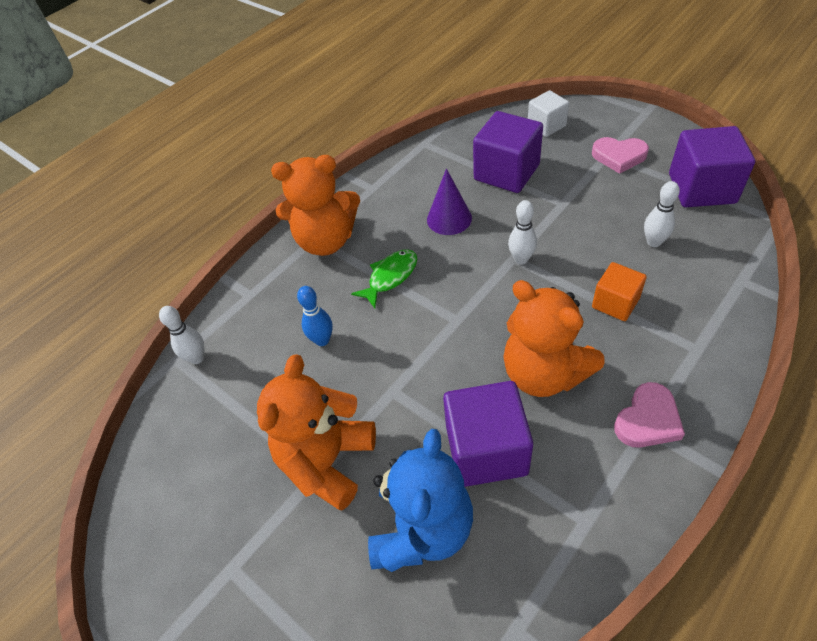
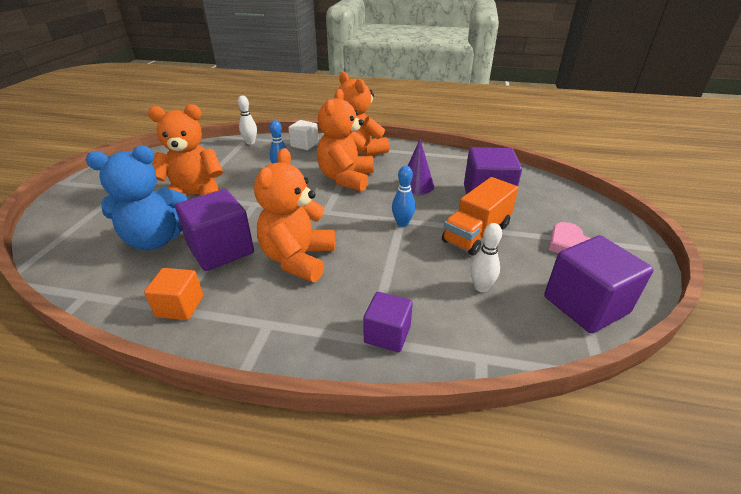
camera: 55 degrees right, 15 degrees down
(390, 277) = (346, 179): green fish -> orange teddy bear
(521, 259) = (402, 223): white bowling pin -> blue bowling pin
(546, 125) = (562, 201): white cube -> white cube (304, 145)
(569, 209) = (476, 233): none -> orange truck
(615, 303) = (391, 279): orange cube -> orange cube (180, 306)
(648, 420) = (276, 323): pink heart -> none
(694, 333) = (387, 334): none -> purple cube

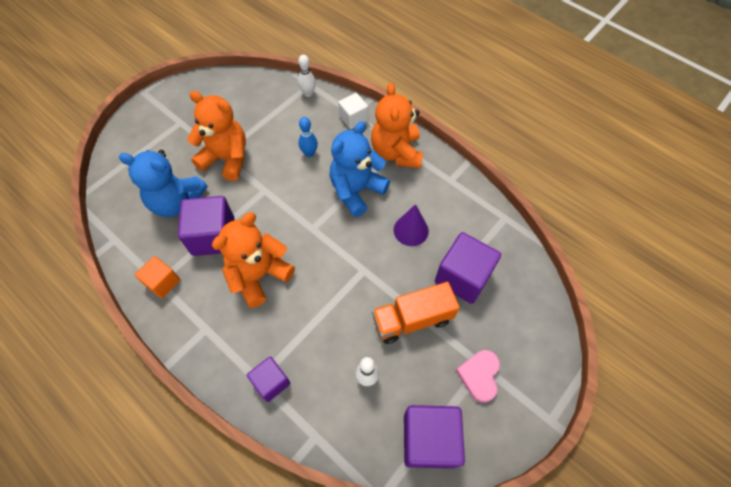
camera: 30 degrees right, 25 degrees up
(346, 179) = (356, 190): orange teddy bear -> blue teddy bear
(402, 223) = (362, 275): blue bowling pin -> none

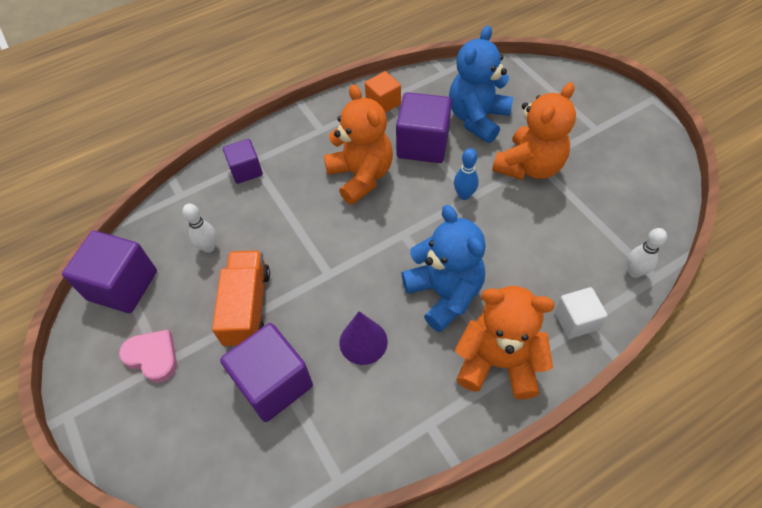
camera: 110 degrees right, 5 degrees down
(309, 153) = (519, 252): blue bowling pin -> blue bowling pin (464, 195)

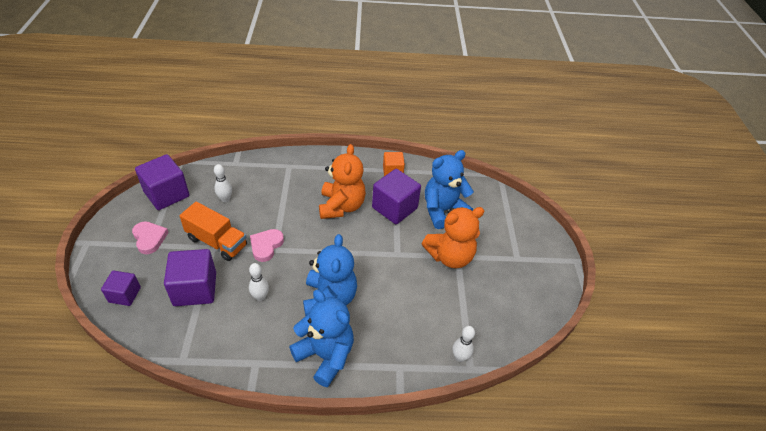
camera: 25 degrees right, 10 degrees down
(246, 170) = (280, 169): purple cube -> purple cube (124, 295)
(247, 307) = (217, 242): orange truck -> orange truck turned 90 degrees clockwise
(314, 276) = (266, 246): none -> pink heart
(363, 342) = (260, 297): purple cone -> white bowling pin
(464, 195) = (393, 250): blue bowling pin -> none
(498, 362) = (325, 355): orange teddy bear -> blue teddy bear
(575, 320) = (394, 362): white cube -> none

